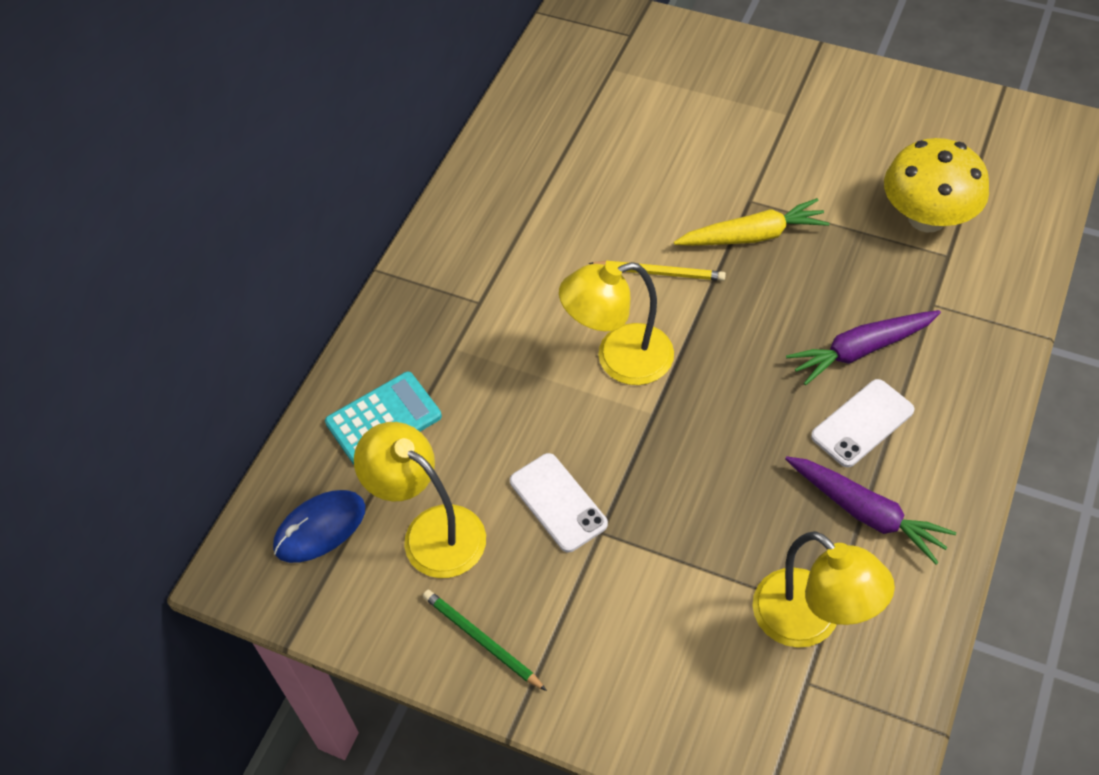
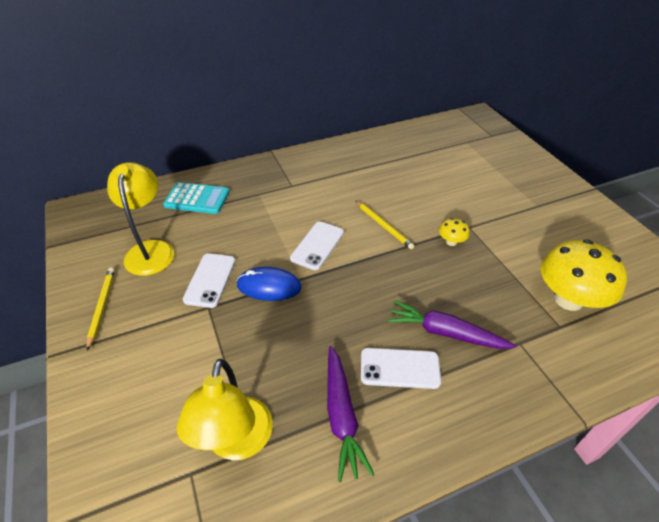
camera: 40 degrees right, 10 degrees down
(320, 528) = (120, 217): blue mouse -> blue mouse (269, 286)
(481, 640) = (102, 307): green pencil -> yellow pencil
(619, 359) = (317, 245): yellow lamp -> white phone
(752, 236) = (451, 242): yellow carrot -> yellow mushroom

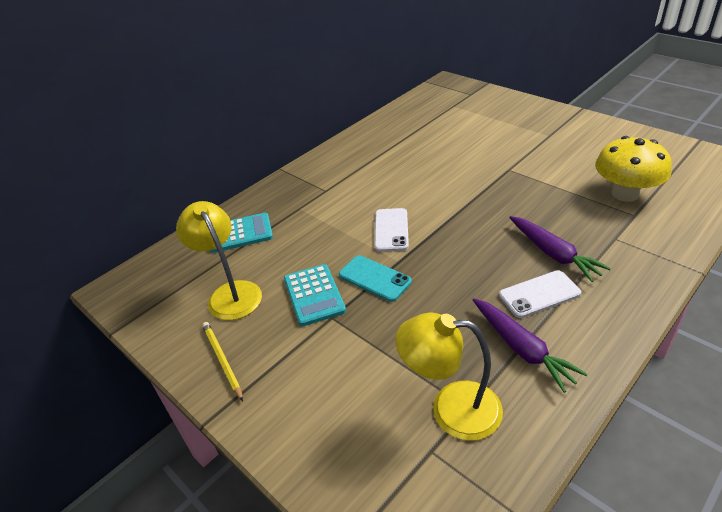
camera: 20 degrees left, 5 degrees down
(210, 280) = (314, 295): white phone -> turquoise calculator
(237, 442) = (451, 409): yellow lamp -> yellow lamp turned 120 degrees clockwise
(269, 286) = (374, 278): blue mouse -> turquoise phone
(384, 226) = (437, 194): yellow pencil -> none
(445, 333) = (553, 254): purple carrot -> purple carrot turned 120 degrees counterclockwise
(451, 242) = (503, 185): yellow mushroom -> none

